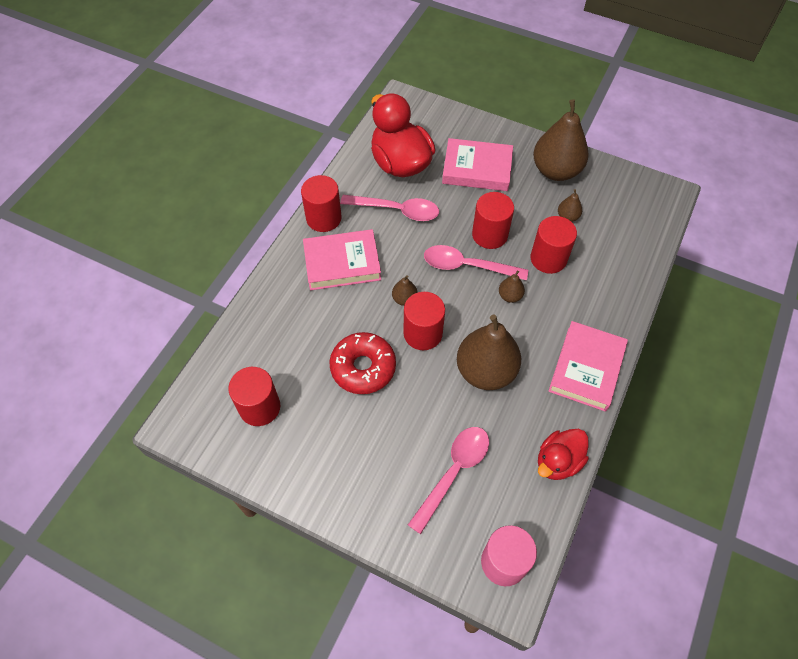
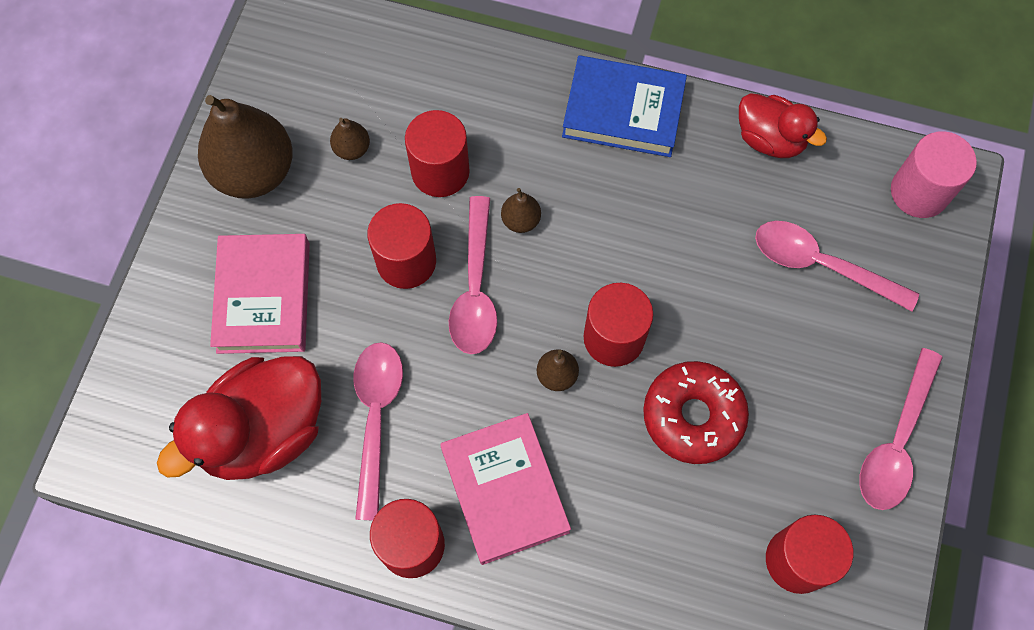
camera: 100 degrees left, 10 degrees up
(317, 488) = (896, 442): none -> pink spoon
(485, 371) = (658, 241): brown pear -> none
(586, 368) = (623, 111): pink book -> blue book

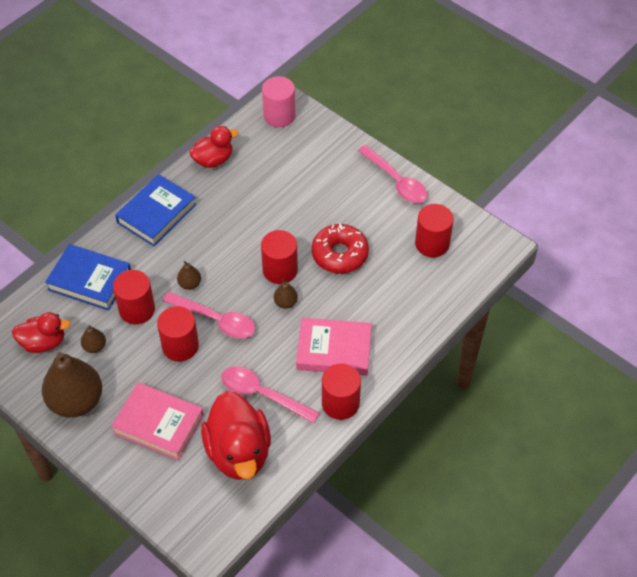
camera: 65 degrees left, 15 degrees down
(329, 81) = (43, 342): none -> red duck
(458, 84) = (89, 280): none -> blue book
(821, 265) = (293, 170): pink spoon -> none

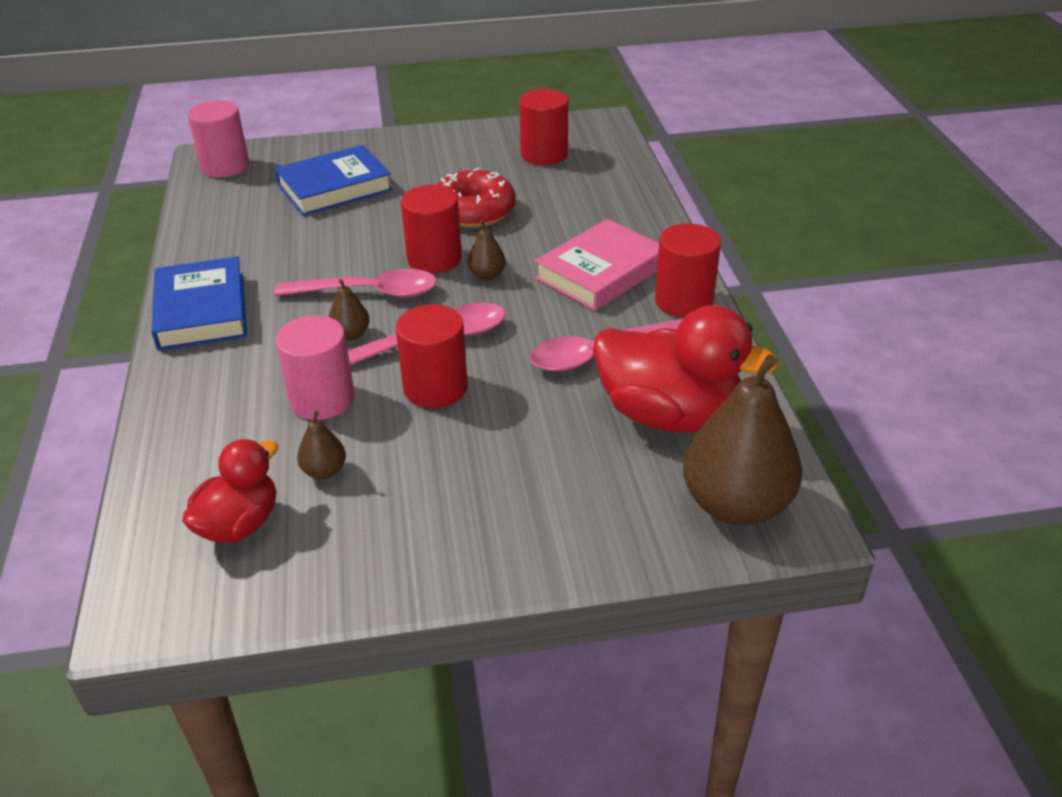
camera: 50 degrees left, 15 degrees down
(76, 401) = (393, 540): brown pear -> brown pear (736, 505)
(89, 280) = (207, 421): blue book -> blue book (334, 188)
(137, 309) = (322, 399): red cylinder -> pink cylinder
(158, 424) = (538, 469): pink book -> none
(213, 160) = (202, 233): red duck -> none
(396, 181) = (433, 139): pink spoon -> pink spoon (369, 292)

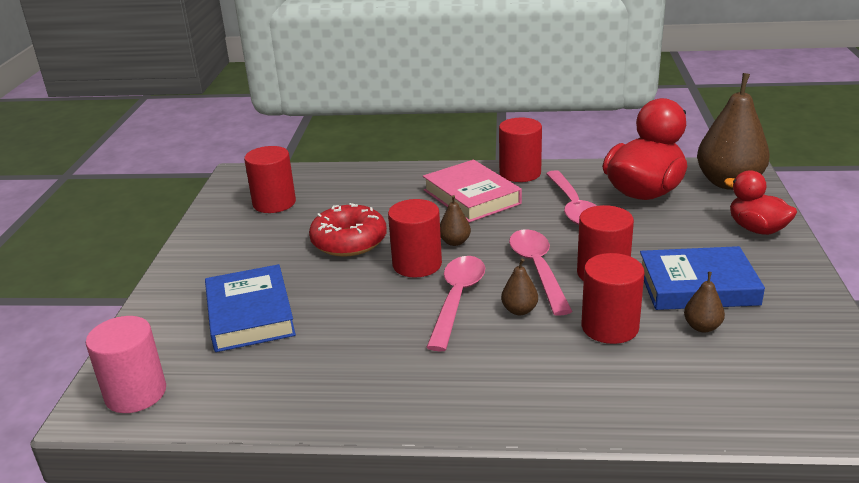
camera: 75 degrees left, 10 degrees down
(202, 311) = (449, 401): blue book -> blue book (697, 286)
(239, 524) = (768, 369): red duck -> red duck (757, 229)
(322, 399) = (610, 327): pink cylinder -> red cylinder

